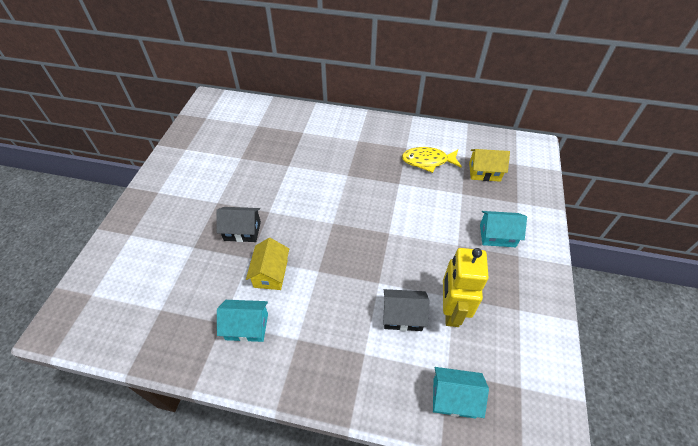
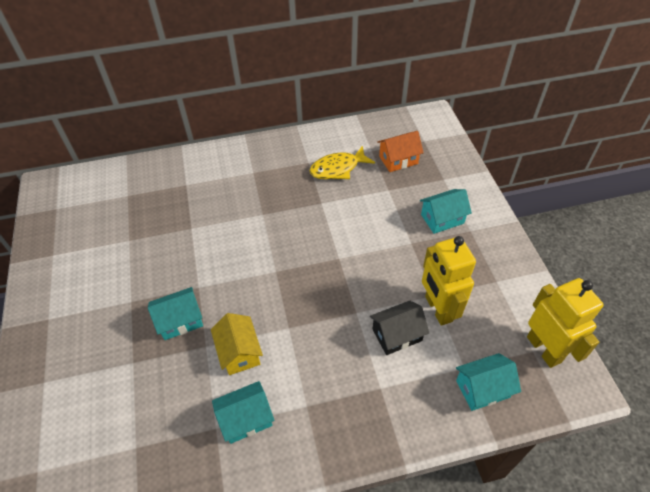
camera: 25 degrees left, 0 degrees up
(242, 231) = (180, 320): black house -> turquoise house
(484, 172) = (398, 160): yellow house -> orange house
(533, 391) = (544, 349): none -> yellow robot

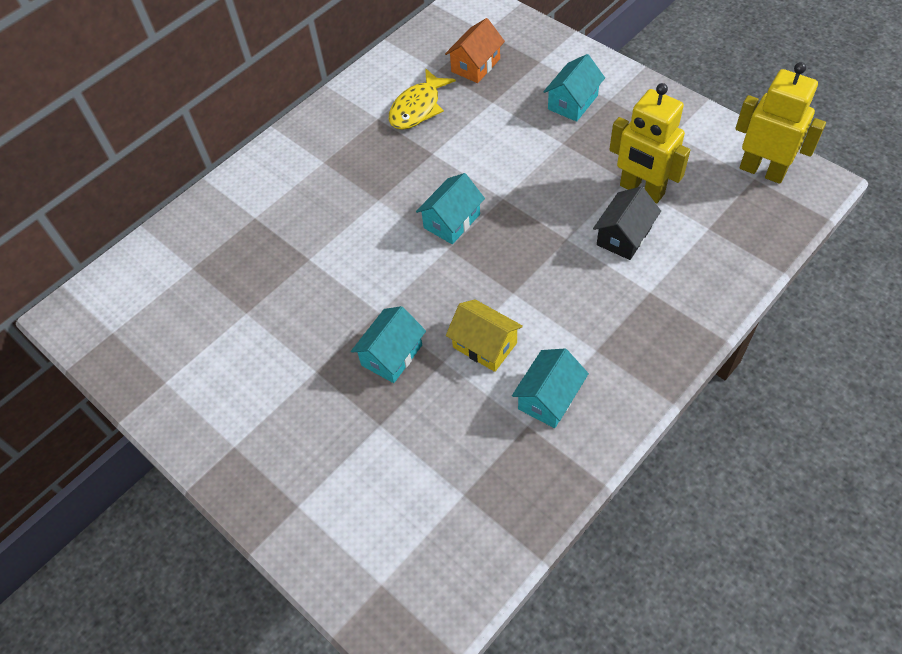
camera: 30 degrees left, 5 degrees up
(482, 388) = (738, 236): turquoise house -> turquoise house (452, 221)

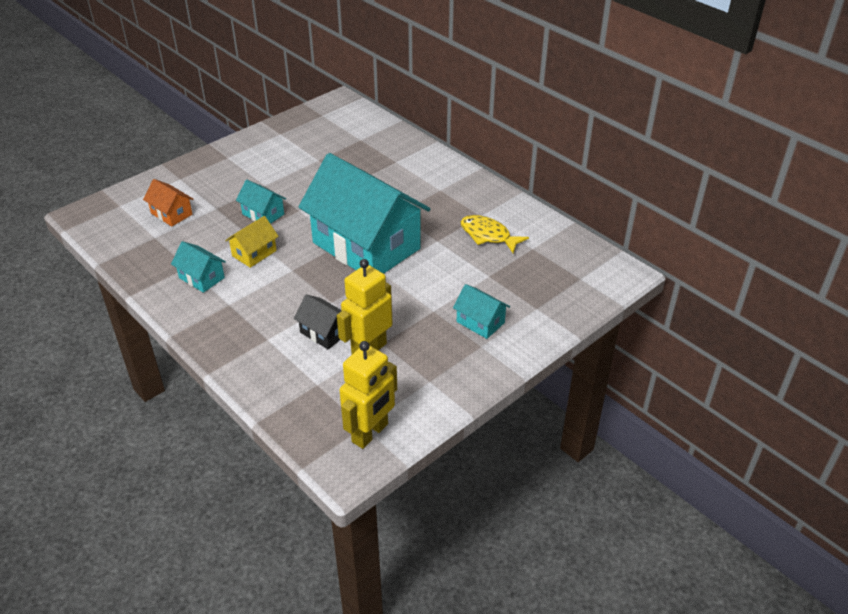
camera: 90 degrees right, 15 degrees down
(452, 221) = (366, 245): turquoise house -> turquoise house, size x2.47
(475, 65) = (535, 269): orange house -> orange house (171, 214)

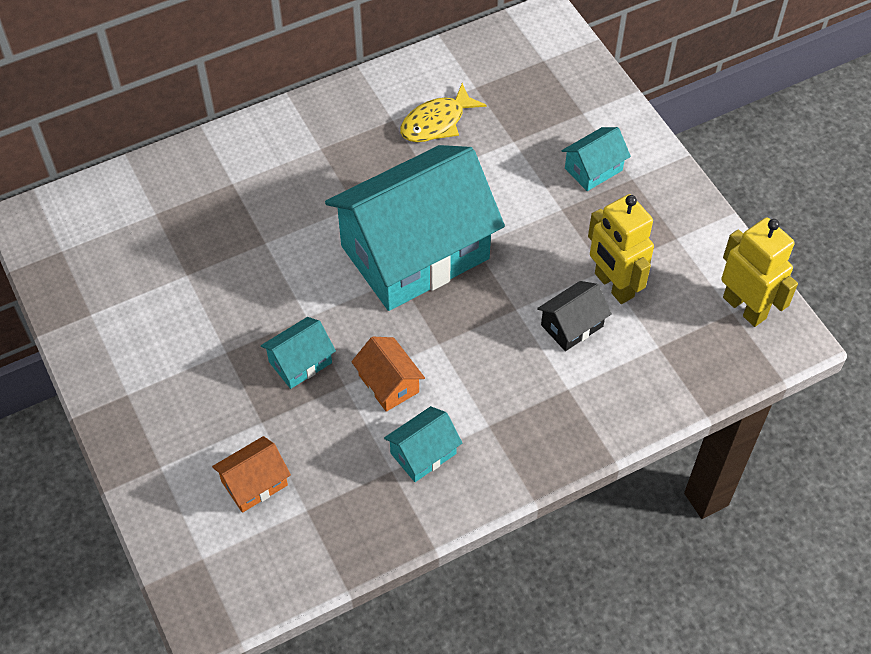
camera: 75 degrees left, 15 degrees up
(254, 253) = (388, 383): yellow house -> orange house

